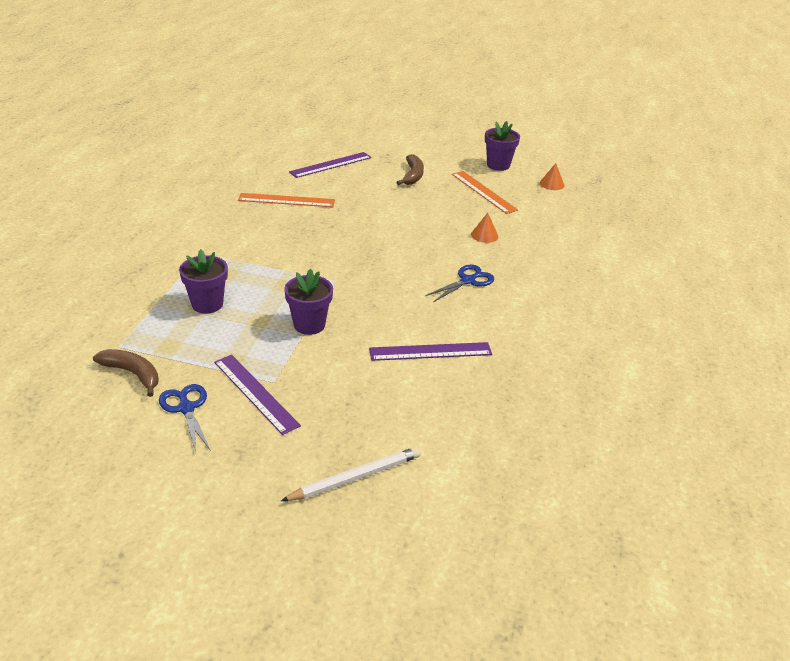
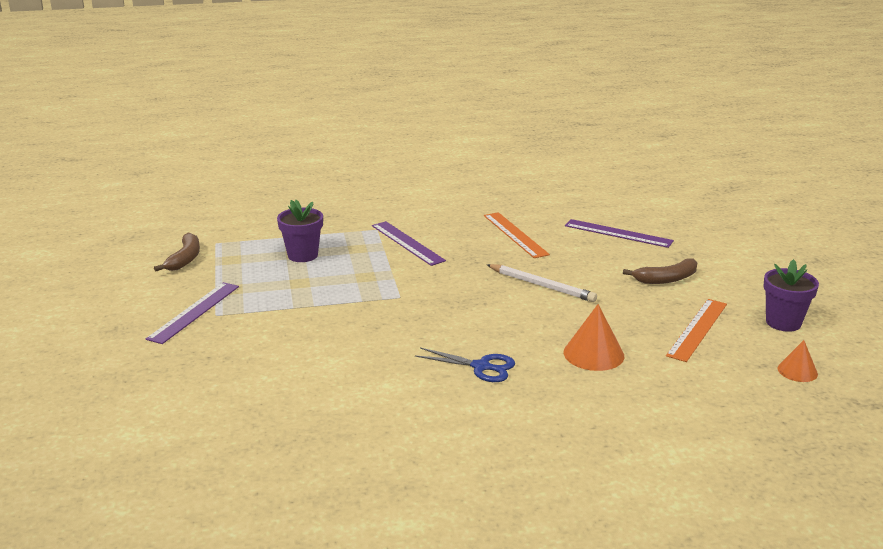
camera: 65 degrees right, 10 degrees down
(186, 408) = (156, 291): blue scissors -> none
(309, 325) = (313, 306): purple flower pot -> none
(355, 477) = (107, 389): white pencil -> white pencil (542, 286)
(430, 351) = (324, 378): purple ruler -> purple ruler (407, 243)
(484, 235) = (593, 354): orange cone -> orange cone, size x1.61

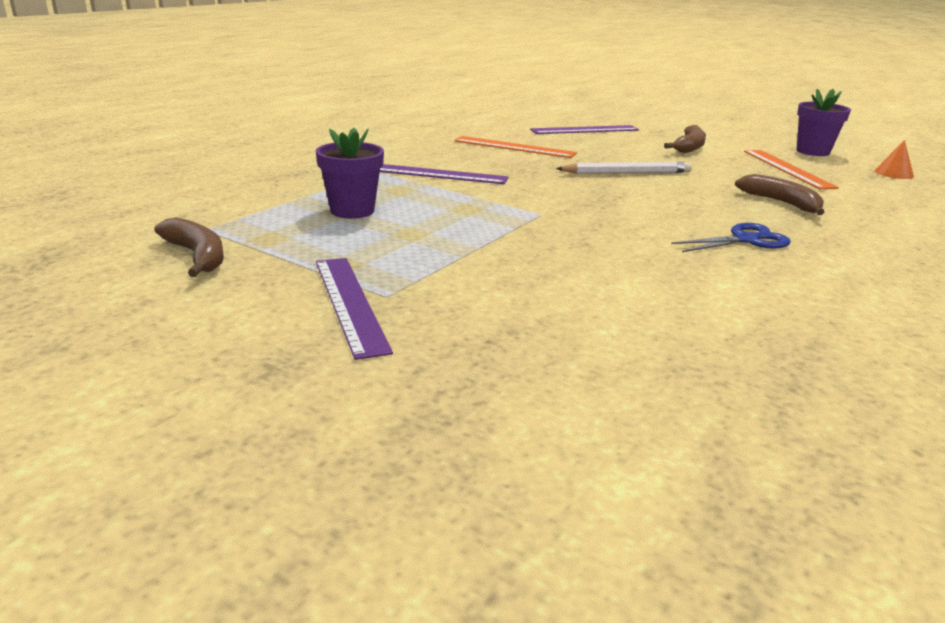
camera: 45 degrees left, 0 degrees up
(593, 354) = (782, 203): orange cone -> brown banana

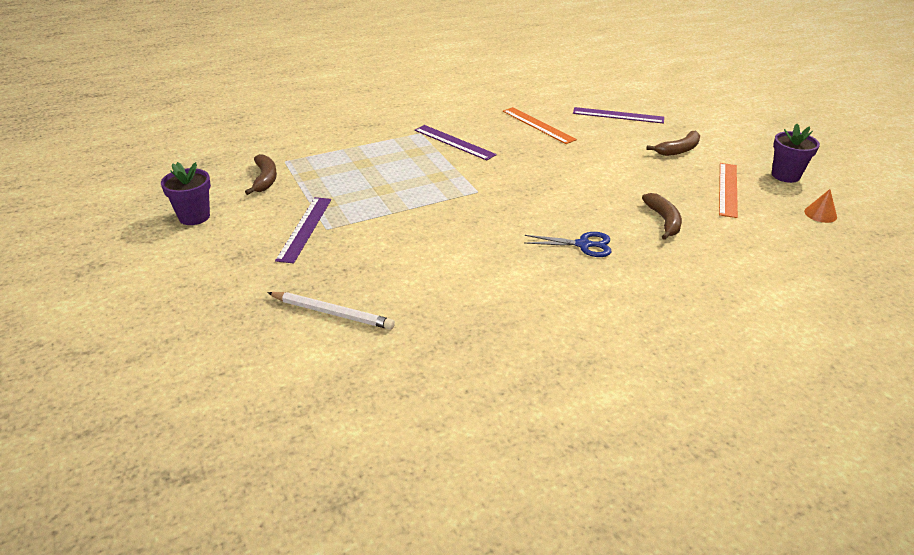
camera: 30 degrees right, 10 degrees up
(352, 211) = (370, 164): purple flower pot -> purple flower pot (194, 217)
(627, 173) = (587, 167): white pencil -> white pencil (332, 313)

